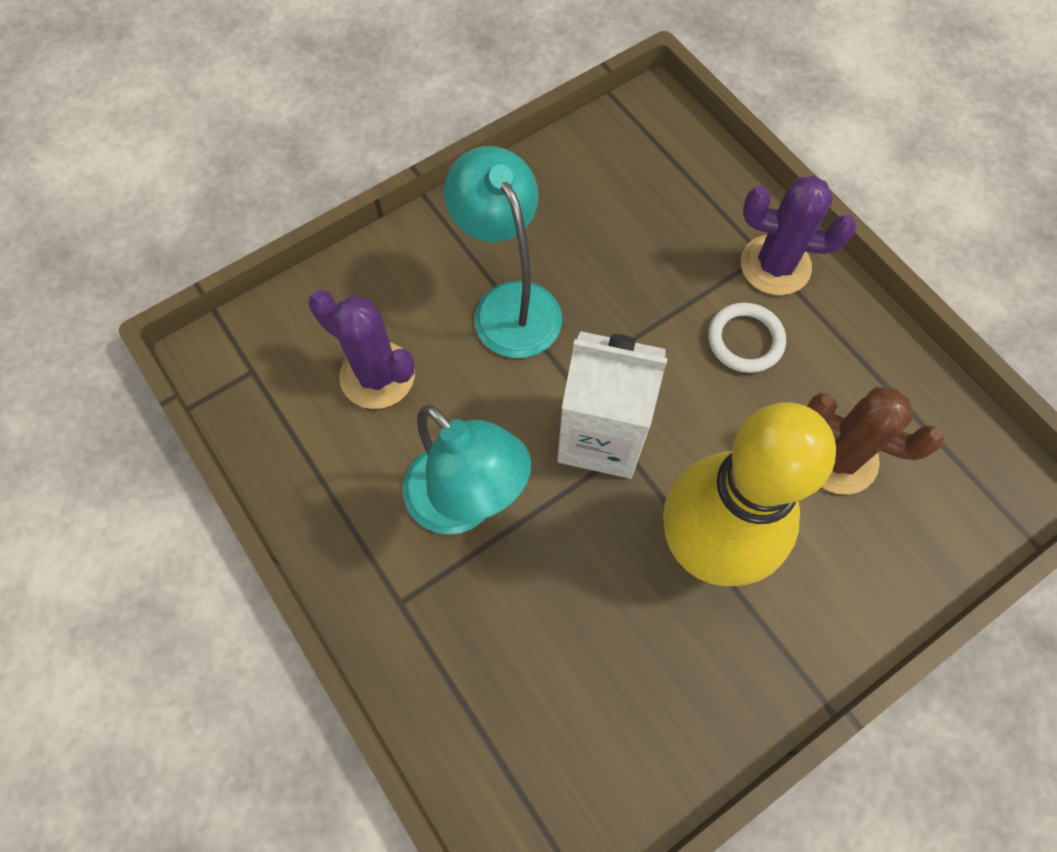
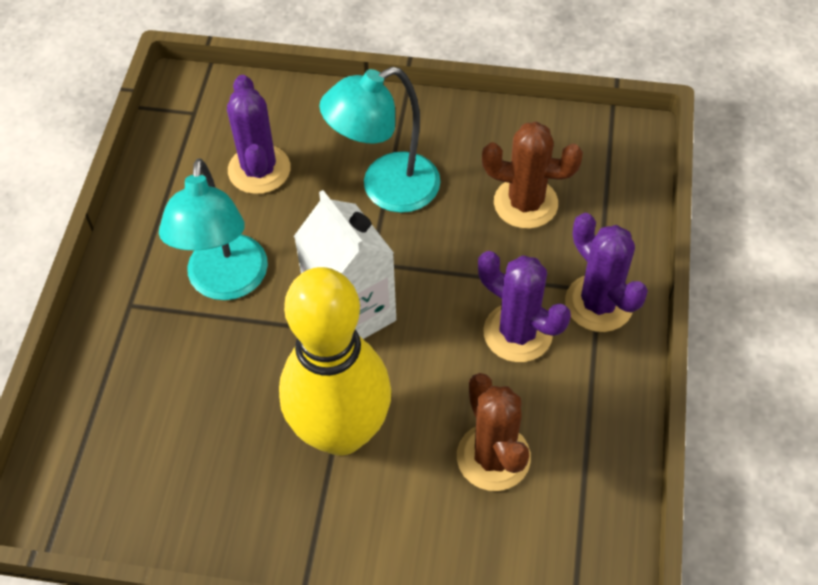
camera: 45 degrees right, 10 degrees down
(509, 304) = (386, 189): turquoise lamp -> turquoise lamp turned 135 degrees counterclockwise
(633, 226) = (525, 203): none -> brown cactus
(745, 340) = (518, 333): white ring -> purple cactus

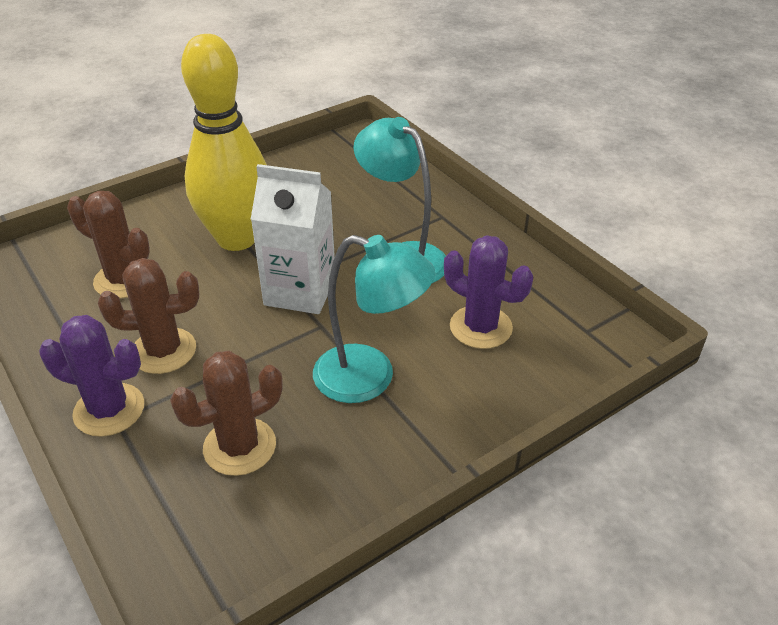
camera: 135 degrees right, 15 degrees down
(386, 189) = (370, 378): turquoise lamp -> turquoise lamp turned 90 degrees clockwise
(518, 333) = (163, 351): purple cactus -> brown cactus

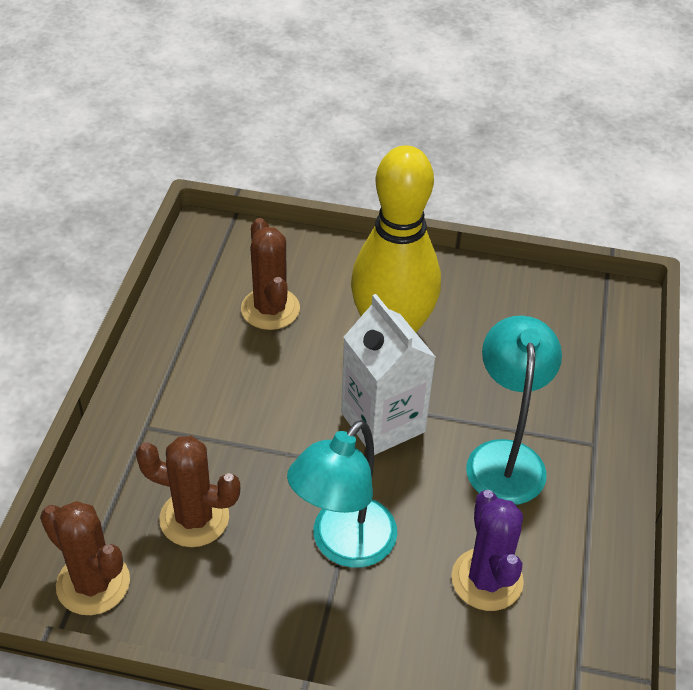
camera: 45 degrees right, 5 degrees up
(109, 410) = (149, 415): purple cactus -> none
(163, 351) = (231, 395): brown cactus -> brown cactus (93, 583)
(370, 378) = (343, 545): turquoise lamp -> turquoise lamp turned 60 degrees clockwise

